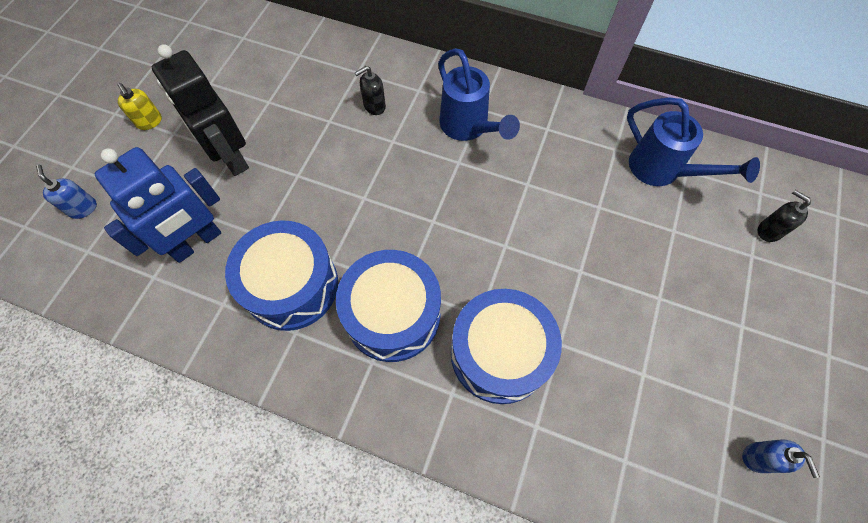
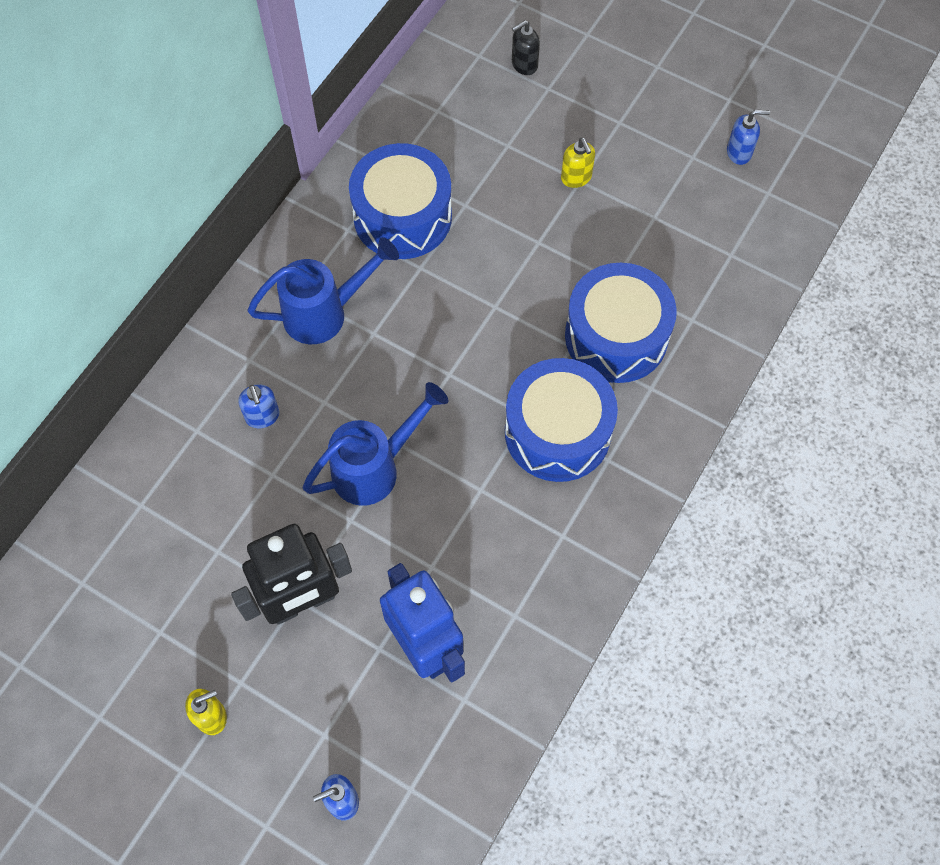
camera: 80 degrees left, 0 degrees up
(291, 285) = (504, 536): blue drum -> blue drum (402, 216)
(374, 106) = (262, 416): black soap dispenser -> blue soap dispenser
(661, 294) = (576, 178): none -> yellow soap dispenser
(662, 171) = (433, 133): blue watering can -> blue watering can (375, 467)

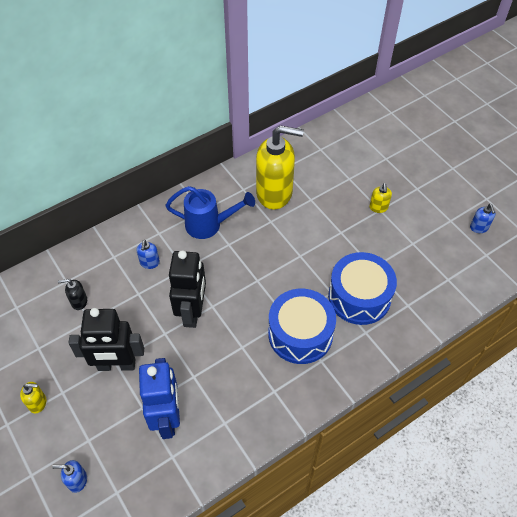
camera: 25 degrees right, 10 degrees down
(375, 467) = (192, 312): blue watering can -> black robot
(402, 216) = (275, 193): blue drum -> yellow soap dispenser
(524, 65) = (378, 143): black soap dispenser -> black soap dispenser (79, 302)
(739, 152) = (479, 227): blue soap dispenser -> blue soap dispenser turned 60 degrees clockwise

